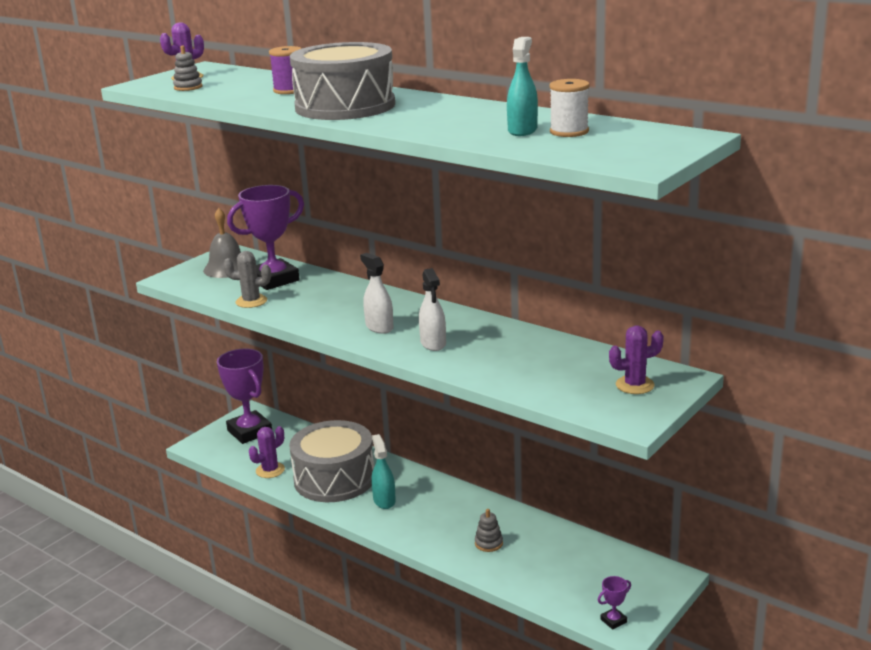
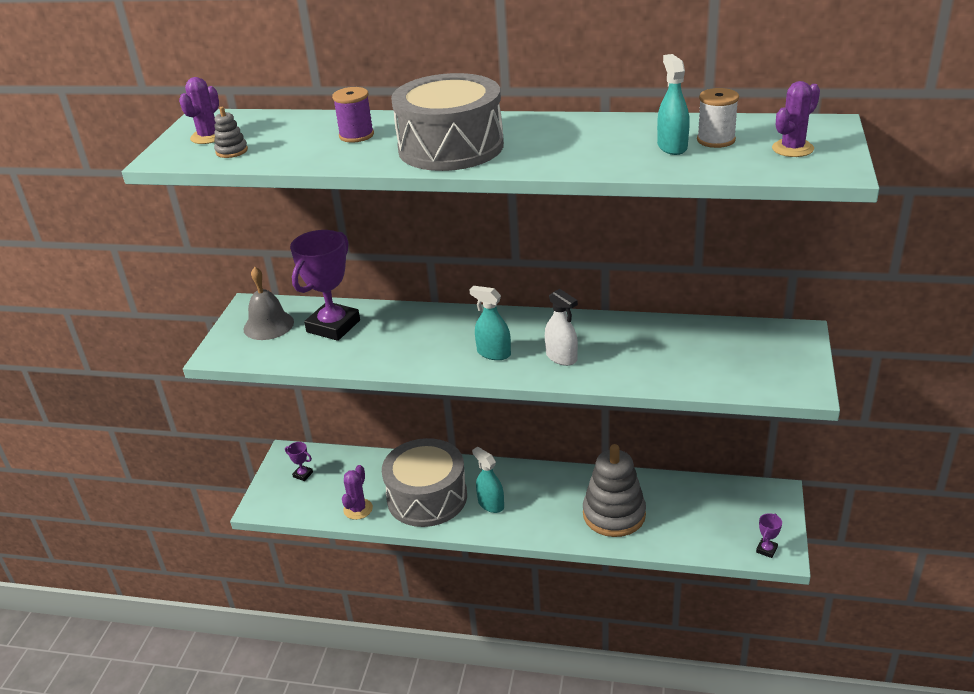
camera: 25 degrees left, 10 degrees up
(249, 431) = (303, 474): purple trophy -> purple trophy, size x0.42
(251, 301) = (336, 358): grey cactus -> none
(379, 327) = (493, 353): white spray bottle -> turquoise spray bottle
(488, 543) = (614, 514): grey stacking toy -> grey stacking toy, size x2.39
(635, 385) = (772, 351): purple cactus -> purple cactus (792, 149)

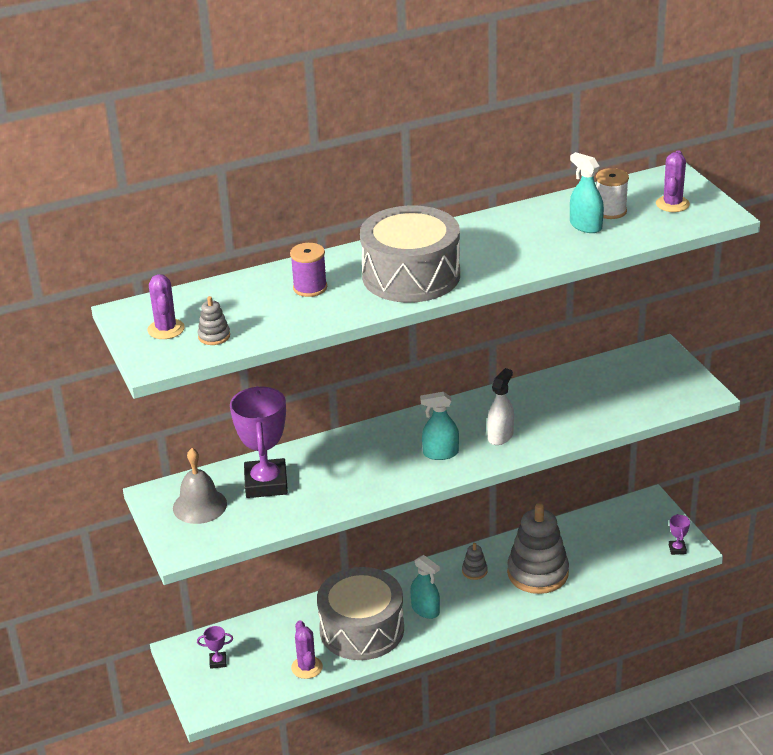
camera: 35 degrees left, 0 degrees up
(491, 504) = (425, 610): turquoise spray bottle -> turquoise spray bottle turned 150 degrees counterclockwise
(561, 357) = (500, 436): white spray bottle -> white spray bottle turned 75 degrees counterclockwise
(561, 489) = (474, 571): none -> grey stacking toy

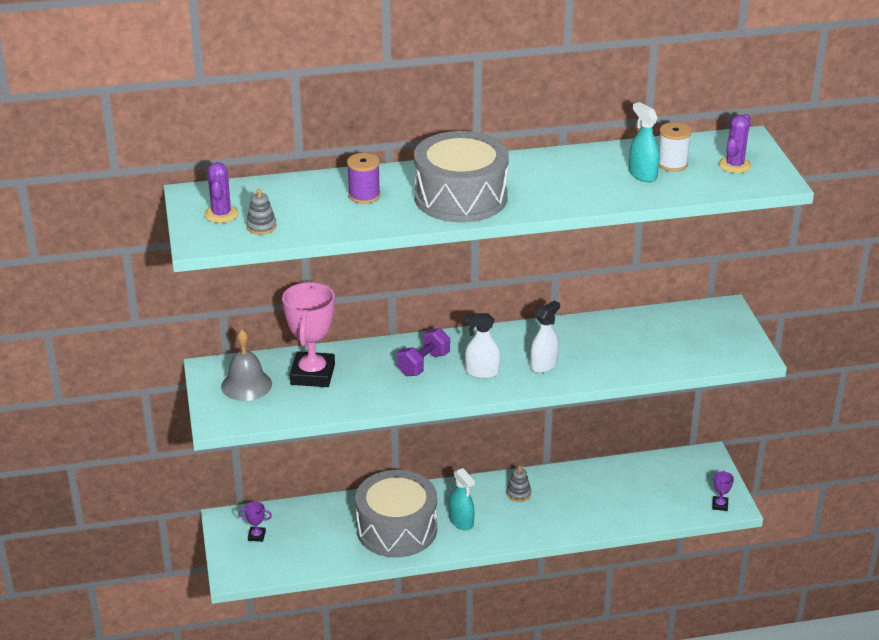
camera: 10 degrees right, 0 degrees up
(266, 483) = (312, 374): purple trophy -> pink trophy
(307, 667) = (335, 555): purple cactus -> none
(378, 454) = (423, 364): none -> purple dumbbell
(440, 453) = (482, 372): turquoise spray bottle -> white spray bottle
(537, 573) = (578, 505): grey stacking toy -> none

